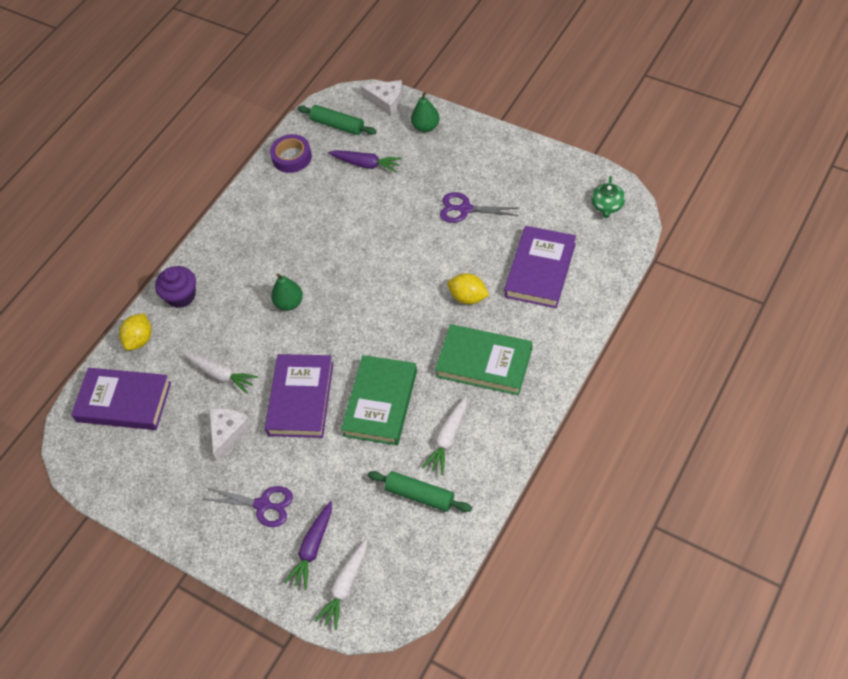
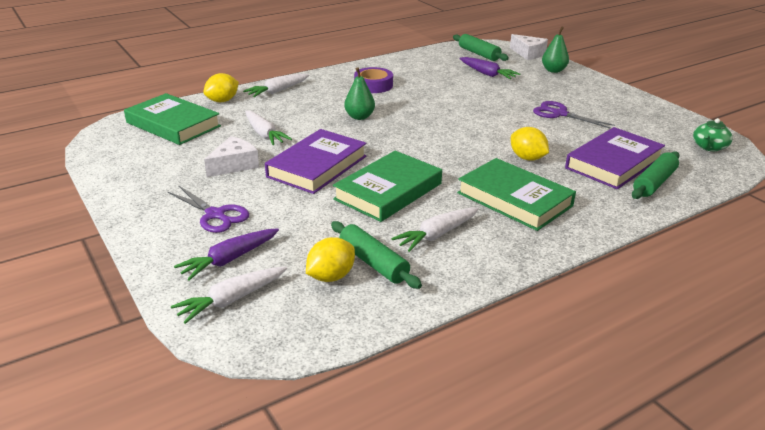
camera: 20 degrees right, 25 degrees down
(124, 402) = (173, 124): purple book -> green book
(181, 296) = (277, 91): purple cupcake -> white carrot
(292, 157) = (429, 58): purple tape -> purple tape (373, 85)
(398, 526) = (331, 276): none -> yellow lemon
(581, 284) = (654, 183): none -> green rolling pin

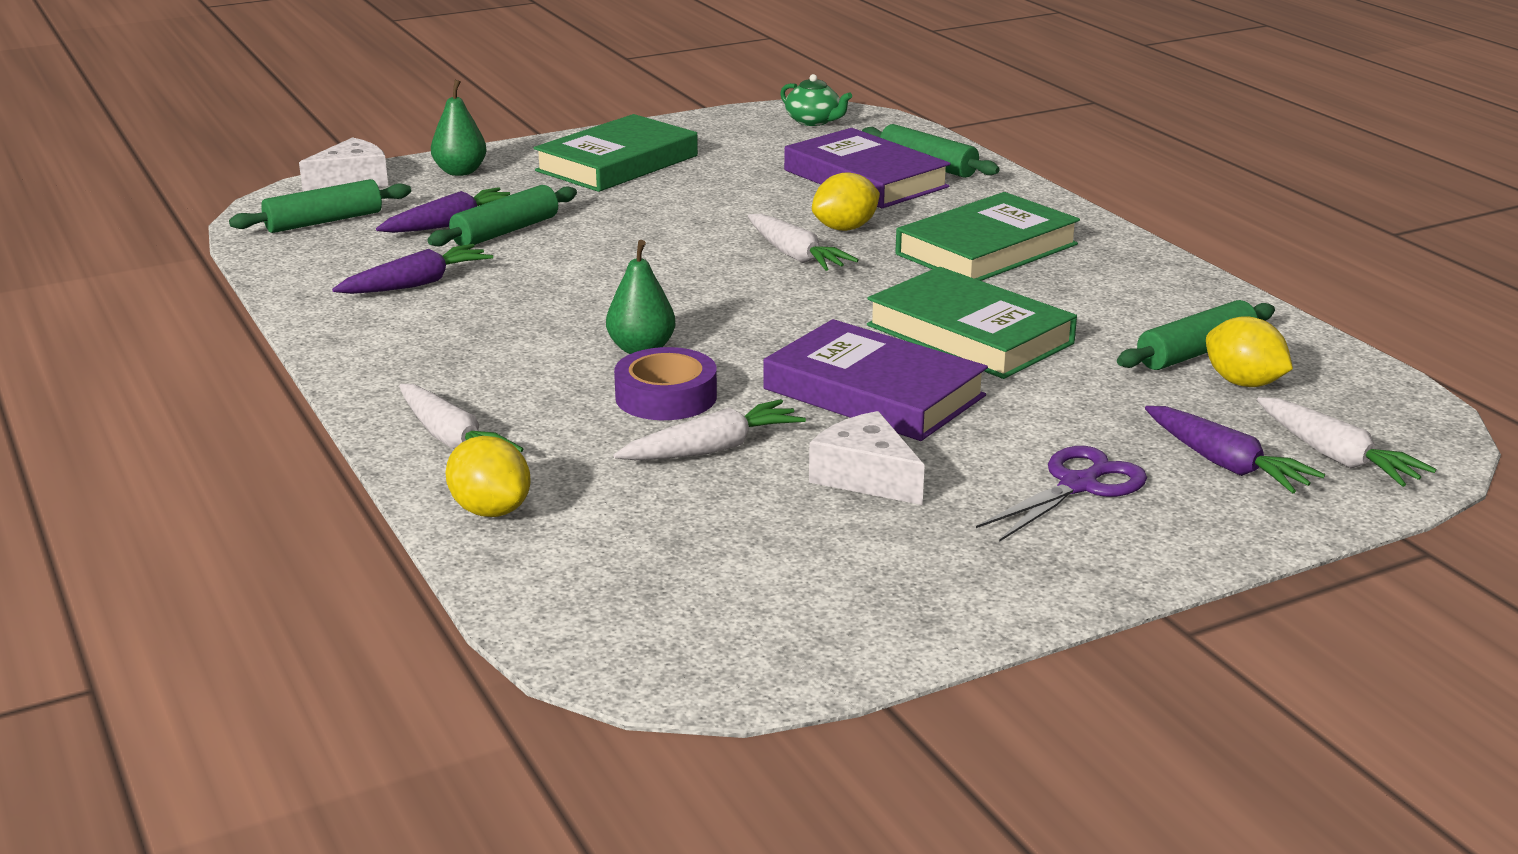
camera: 85 degrees left, 5 degrees down
(173, 124) = (630, 570): green book -> green book (617, 163)
(373, 85) = (464, 331): purple tape -> purple tape (666, 397)
(418, 74) = (416, 284): none -> purple carrot
(437, 235) = (1104, 306): white carrot -> white carrot (795, 255)
(483, 84) = (506, 231): none -> green rolling pin
(560, 114) = (671, 189): purple scissors -> none

